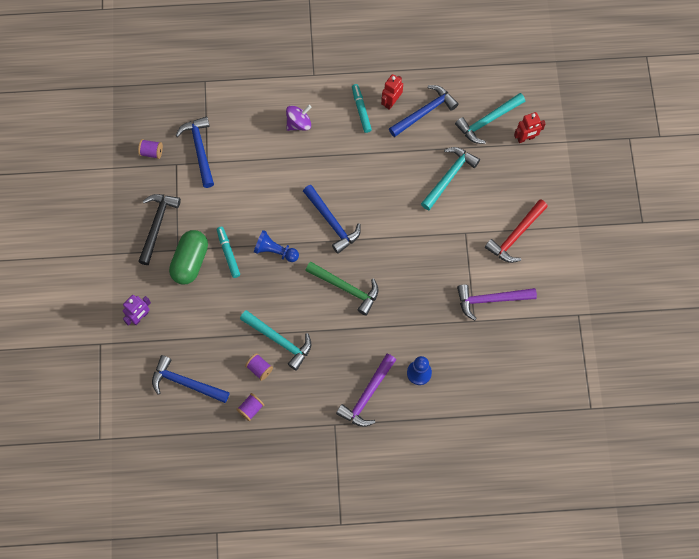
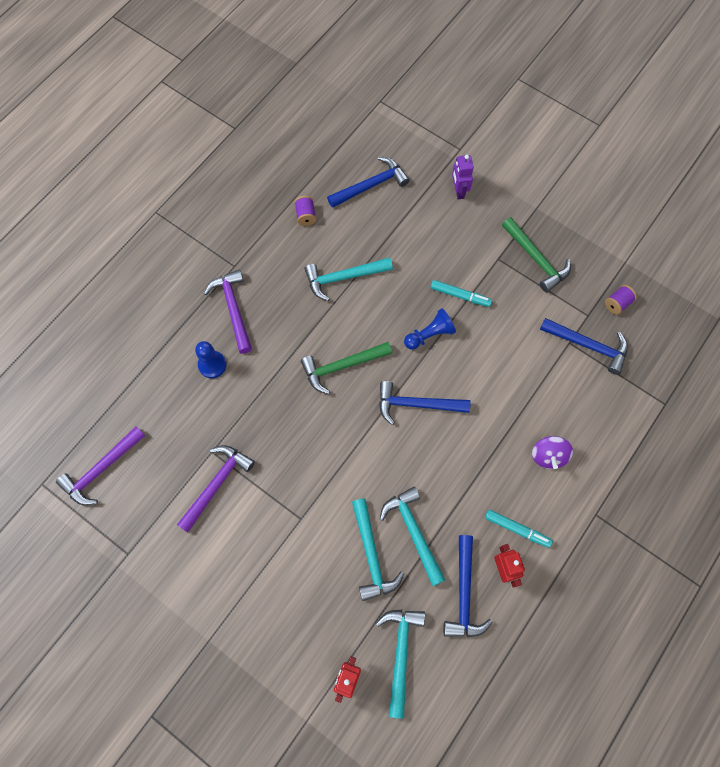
camera: 130 degrees right, 0 degrees up
(157, 225) = (536, 259): black hammer -> green hammer
(190, 262) = (477, 261): green capsule -> none
(259, 369) = (333, 245): purple spool -> none
(414, 164) = (413, 532): none -> turquoise hammer
(516, 235) = (255, 566): red hammer -> none
(547, 379) = (101, 469): none -> purple hammer

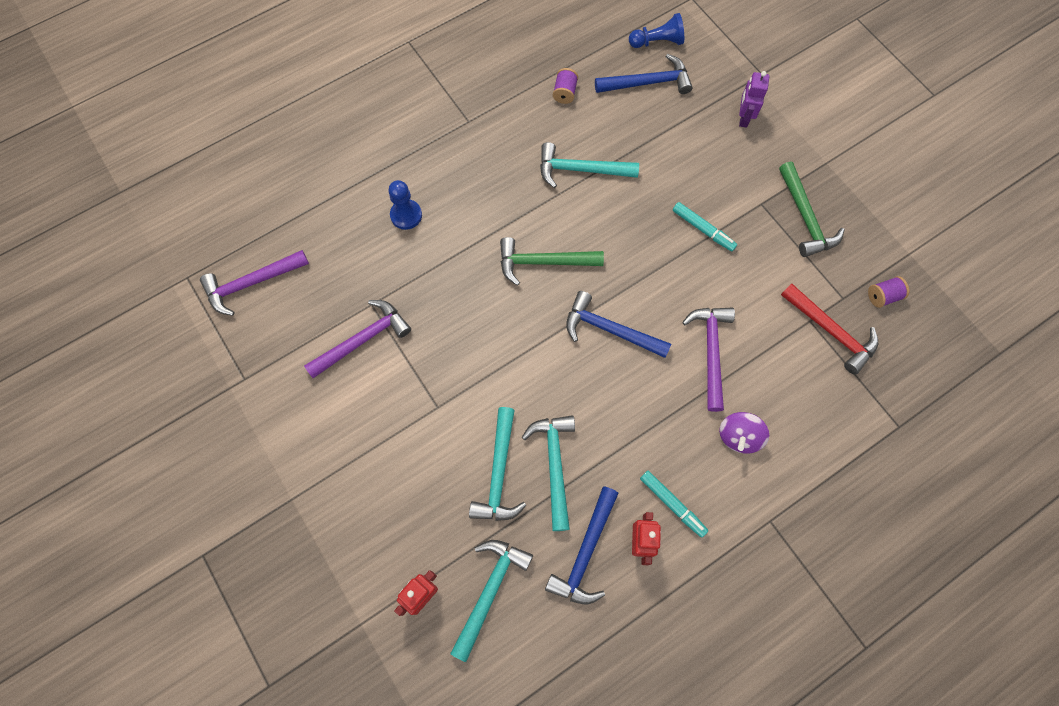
camera: 20 degrees right, 0 degrees up
(233, 309) = (450, 165): purple hammer -> purple hammer (710, 352)
(429, 335) = (653, 260): blue pawn -> blue pawn (657, 42)
(588, 345) = (831, 331): blue hammer -> red hammer

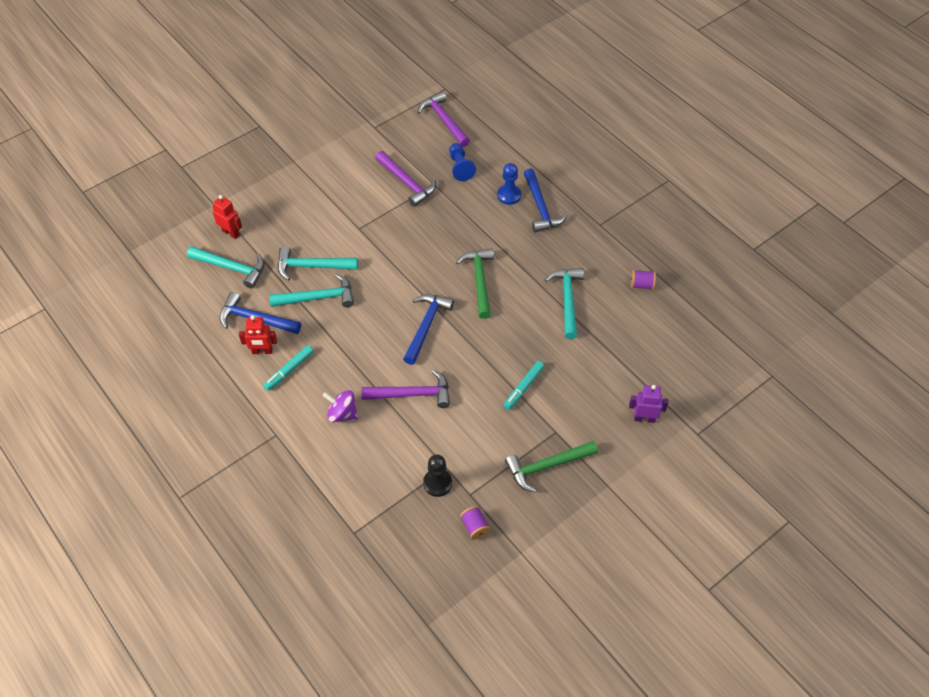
camera: 85 degrees right, 15 degrees down
(648, 82) = (666, 344): blue hammer -> blue hammer (540, 207)
(657, 42) = (713, 350): blue pawn -> blue pawn (460, 167)
(831, 331) = (437, 483): red hammer -> black pawn

